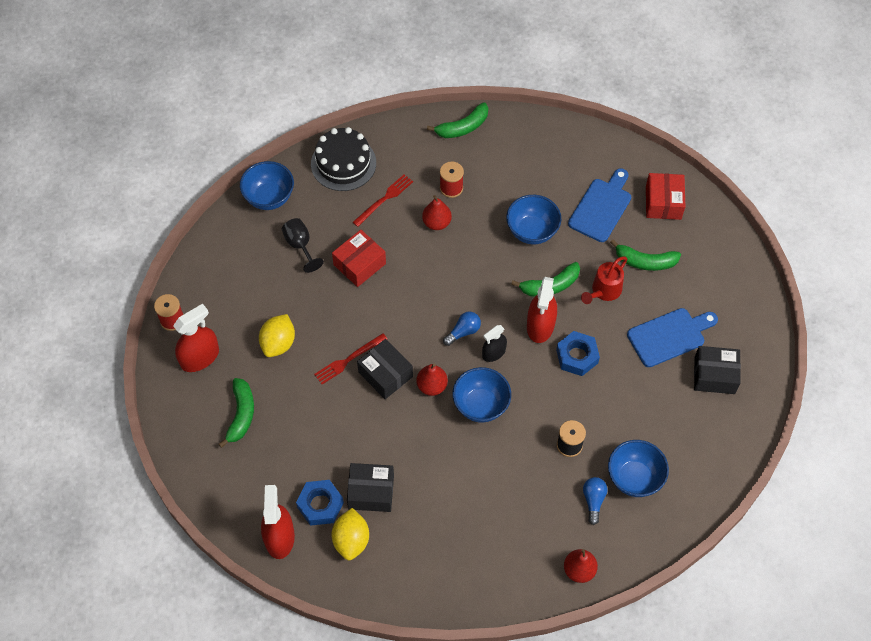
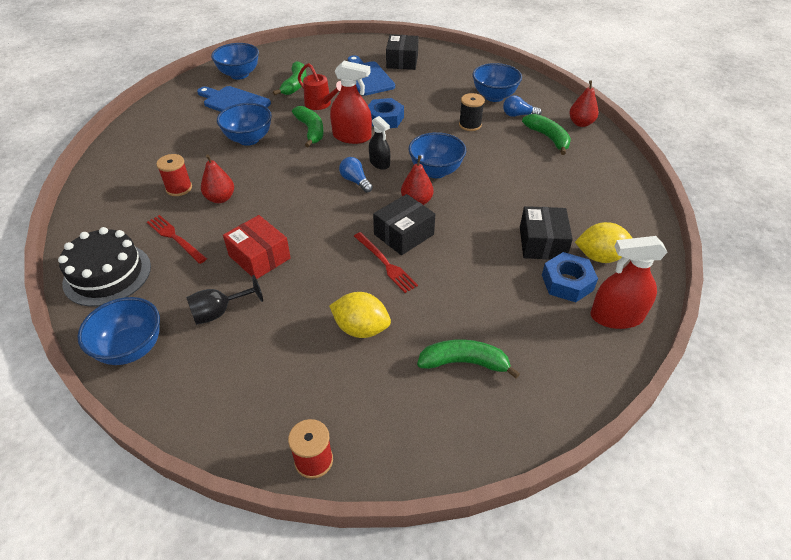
camera: 90 degrees left, 15 degrees down
(200, 357) = (379, 417): red spray bottle -> none
(463, 127) = (103, 180): green banana -> green banana (548, 138)
(663, 202) = (239, 74): red box -> blue bowl

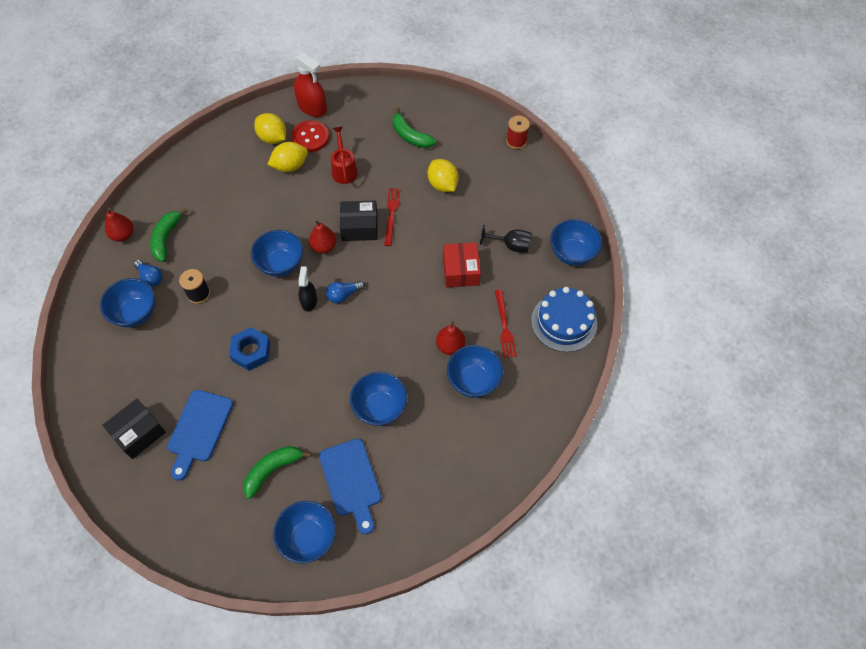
camera: 140 degrees left, 15 degrees up
(107, 274) = (564, 322): black cake -> blue cake
(179, 188) = (473, 381): red spool -> blue bowl
(311, 130) = (322, 381): green banana -> none
(321, 104) = (280, 415): red watering can -> red watering can (344, 169)
(352, 137) = (298, 348): red spray bottle -> none
(355, 181) = (344, 295): blue light bulb -> blue light bulb turned 60 degrees clockwise
(542, 243) = (290, 166): black box -> yellow lemon
(567, 282) = (310, 137): blue nut -> red button

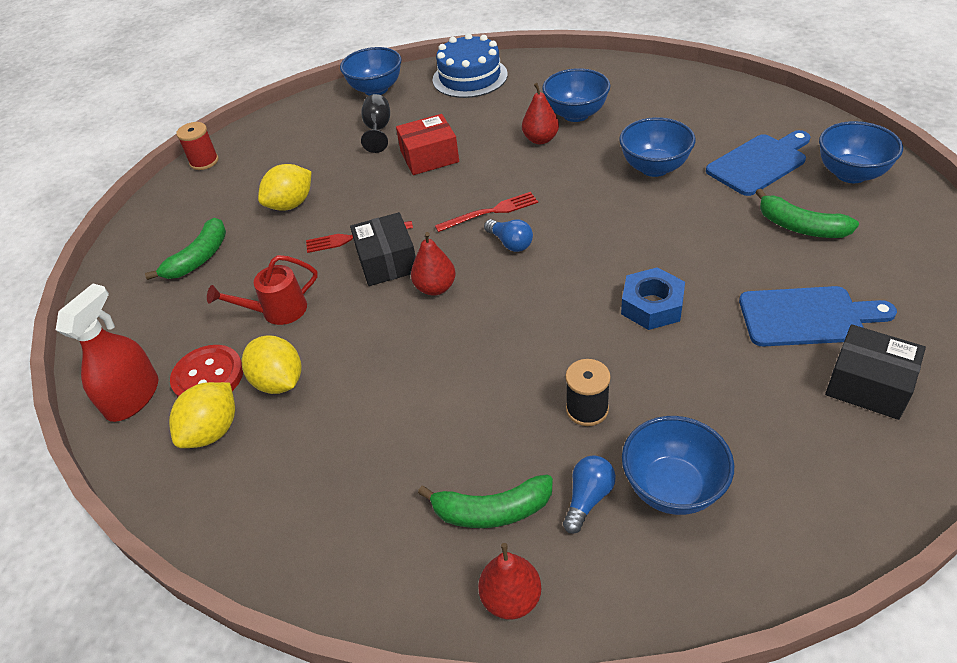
camera: 100 degrees left, 15 degrees down
(281, 264) = (486, 325): blue bowl -> none
(309, 301) = (537, 273): black spray bottle -> none
(504, 326) = (494, 110): red fork -> red fork (490, 212)

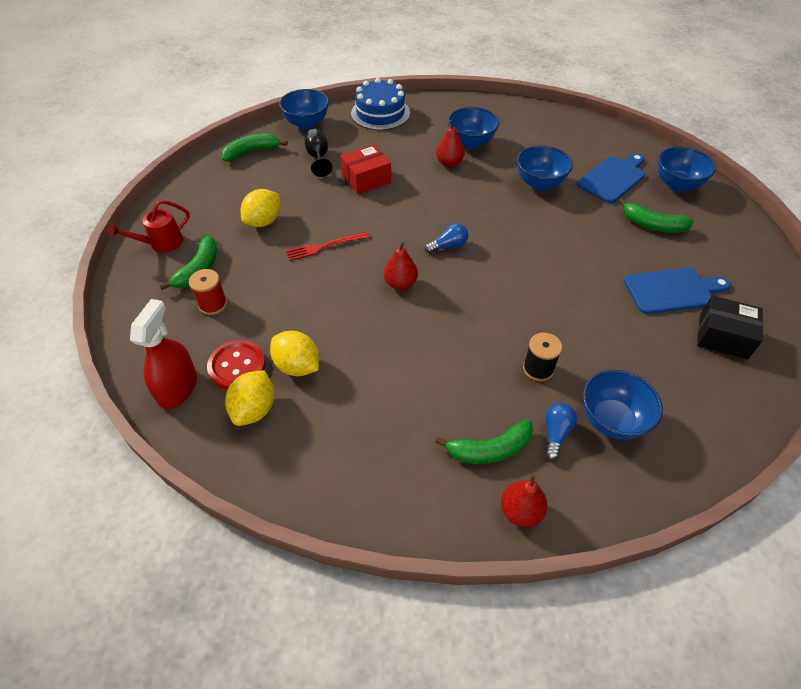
camera: 15 degrees left, 5 degrees up
(204, 161) = (177, 187): red spool -> red spool (213, 304)
(277, 311) = (278, 309): red watering can -> red watering can (161, 243)
(301, 122) = (251, 152): none -> green banana
(387, 261) = (356, 265): black box -> none
(490, 212) = (426, 222): red fork -> none
(510, 243) = (448, 246): blue light bulb -> blue light bulb turned 60 degrees counterclockwise
(652, 305) = (564, 289): blue nut -> none

